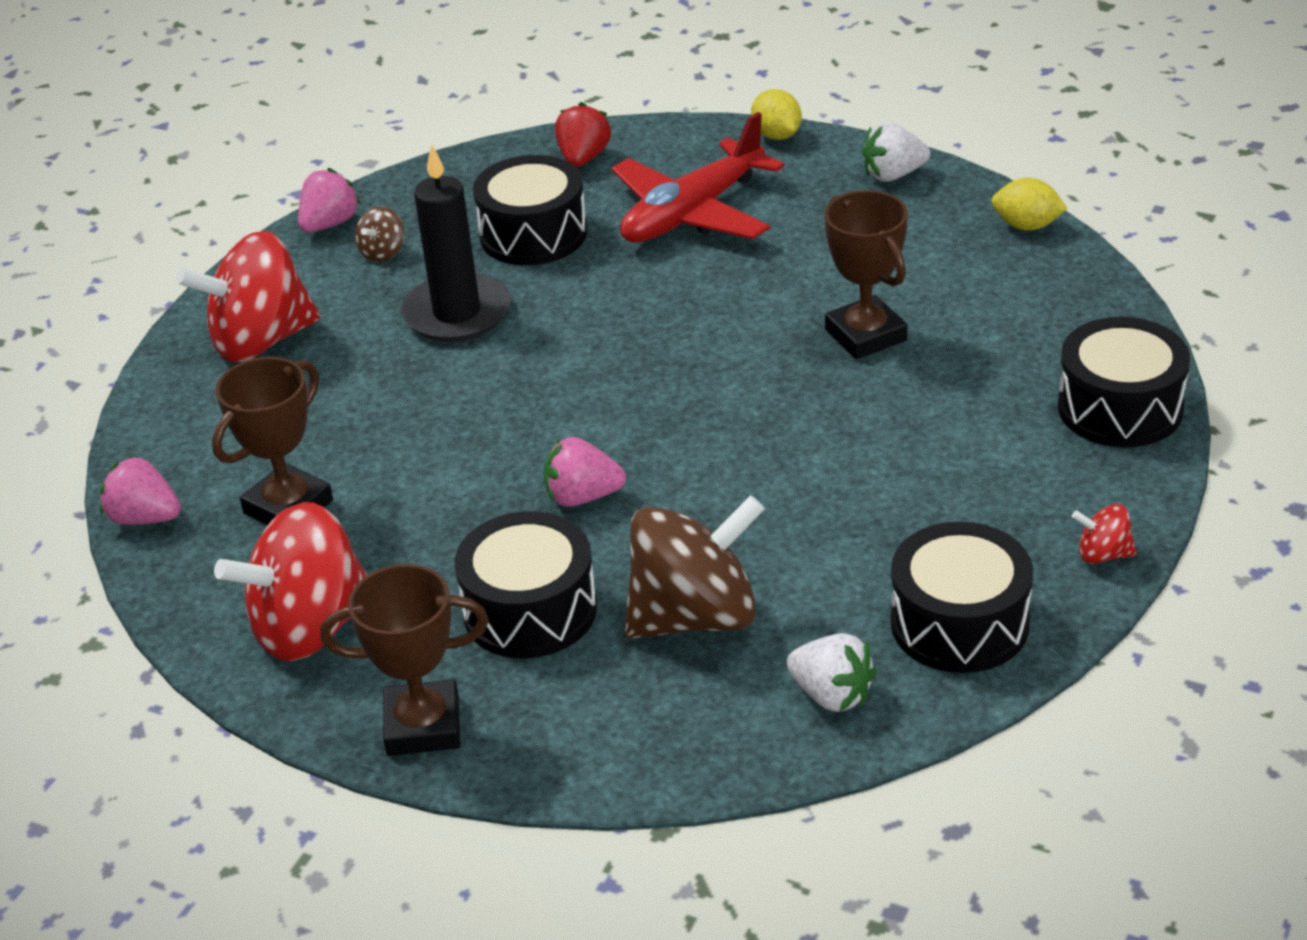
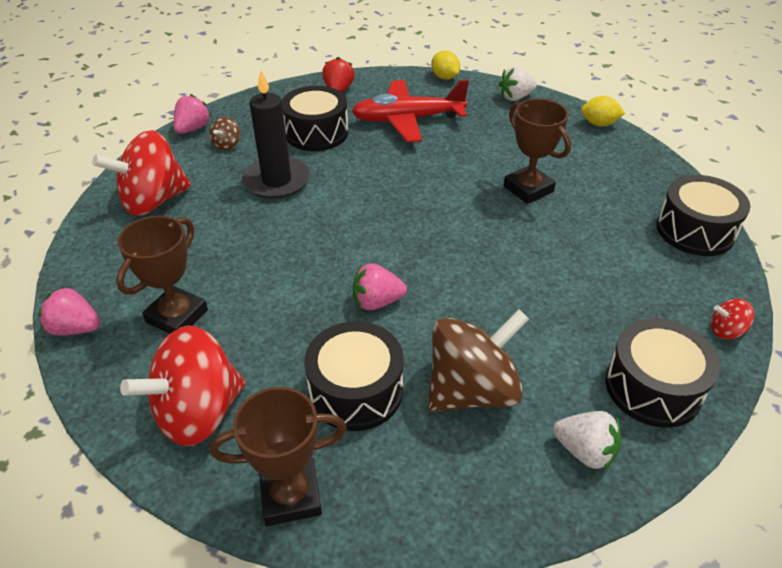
camera: 10 degrees left, 5 degrees up
(692, 213) = (407, 120): red plane -> red plane turned 45 degrees clockwise

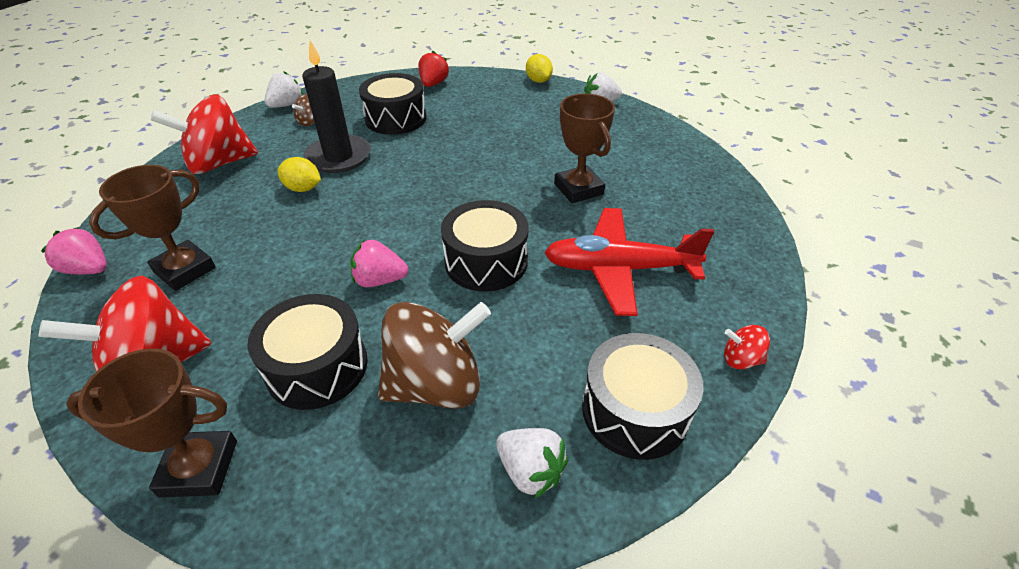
camera: 10 degrees right, 0 degrees up
(193, 129) = (286, 105): pink strawberry -> white strawberry
(407, 120) = (486, 115): red plane -> red plane (619, 269)
(599, 124) = (675, 135): yellow lemon -> yellow lemon (303, 188)
(695, 230) = (741, 249): black drum -> black drum (486, 261)

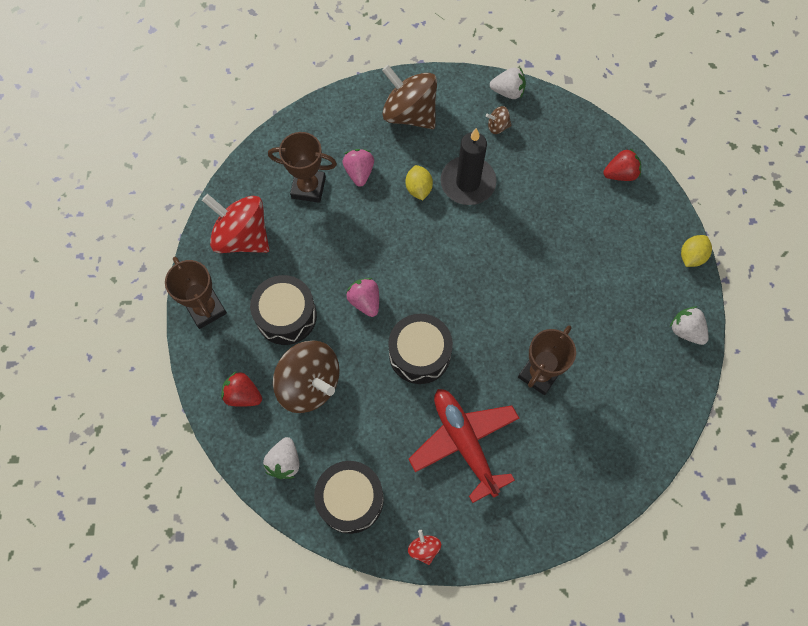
camera: 60 degrees right, 25 degrees up
(89, 269) = (279, 138): pink strawberry -> pink strawberry (359, 172)
(219, 163) = (409, 114): red spinning top -> brown spinning top
(382, 480) = (243, 395): none -> red strawberry
(396, 118) = (545, 184): black drum -> none

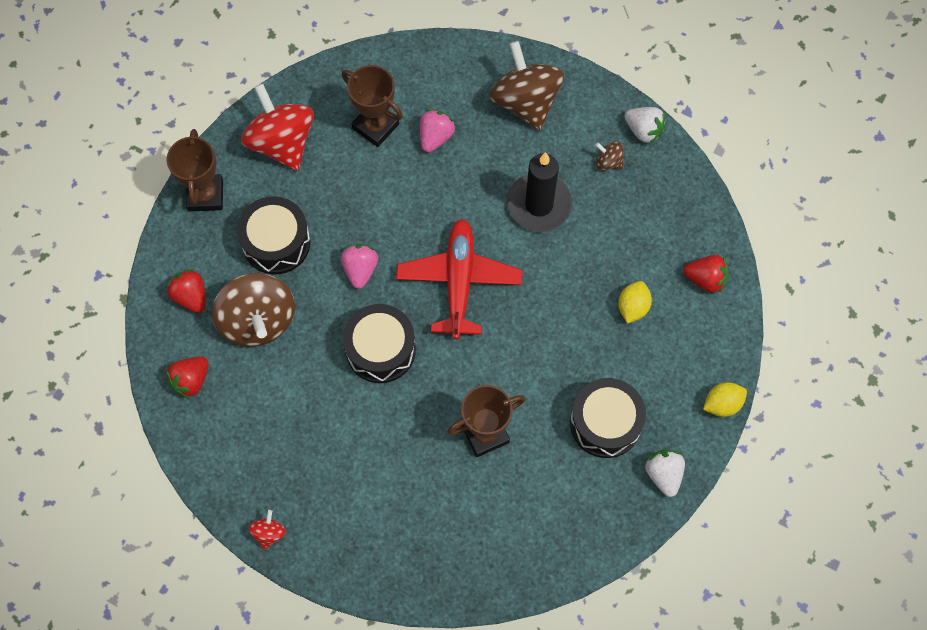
camera: 30 degrees right, 0 degrees up
(284, 462) = (191, 380): white strawberry -> red strawberry
(350, 499) = (229, 449): black drum -> black drum (605, 423)
(418, 189) = (484, 185): yellow lemon -> yellow lemon (633, 307)
(464, 442) = (369, 458): red plane -> red plane (459, 281)

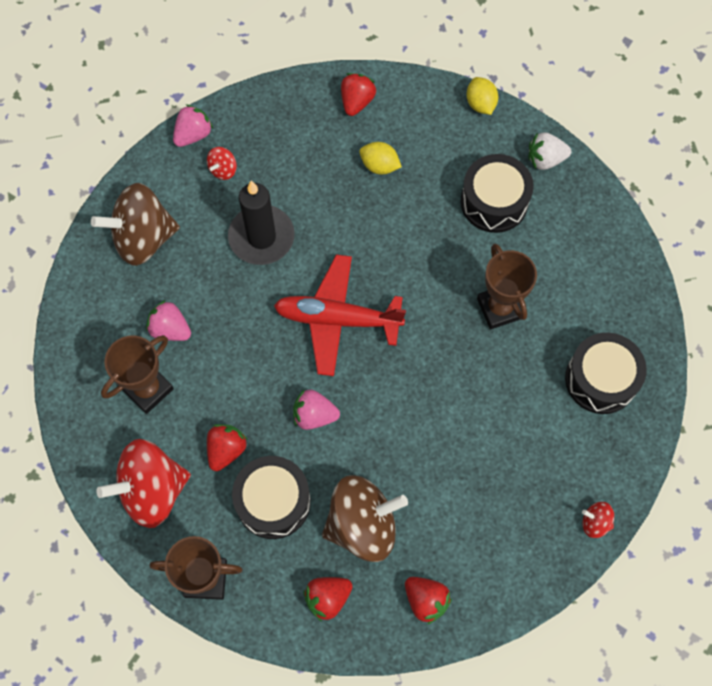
camera: 85 degrees left, 0 degrees up
(322, 198) = (226, 450): none -> red strawberry
(380, 349) = (405, 400): black drum -> black drum (600, 379)
(608, 162) = (223, 170): brown spinning top -> red spinning top
(644, 130) = (193, 135): white strawberry -> pink strawberry

